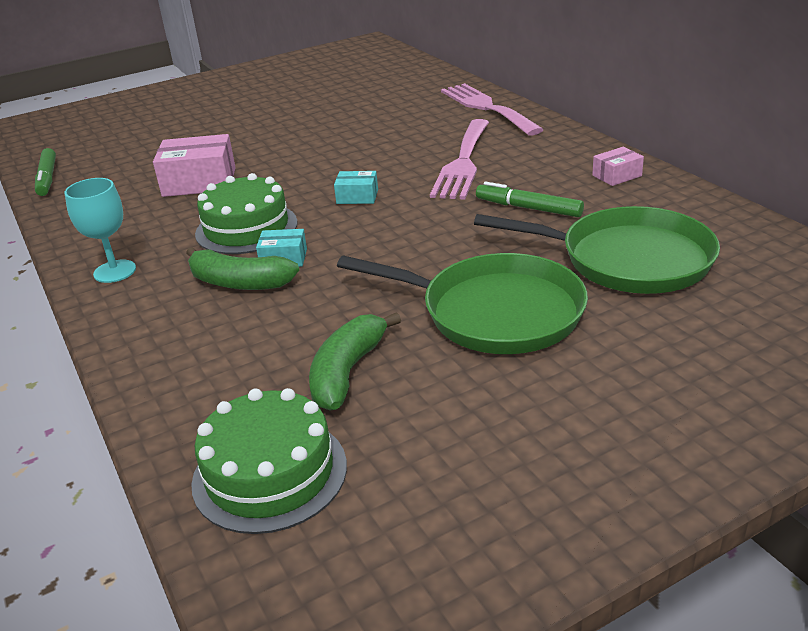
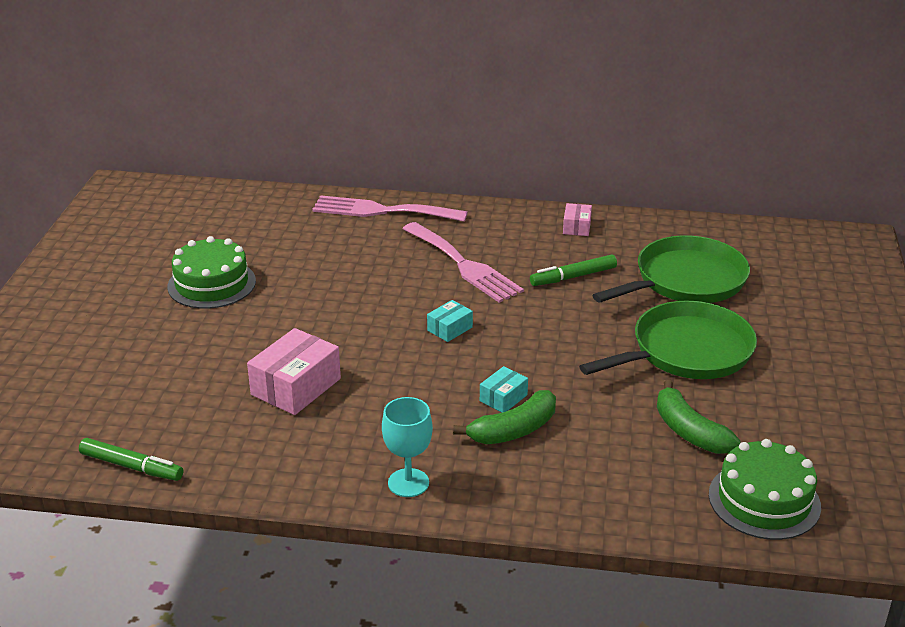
camera: 55 degrees left, 0 degrees up
(246, 228) = (426, 395): green cake -> green cake (211, 284)

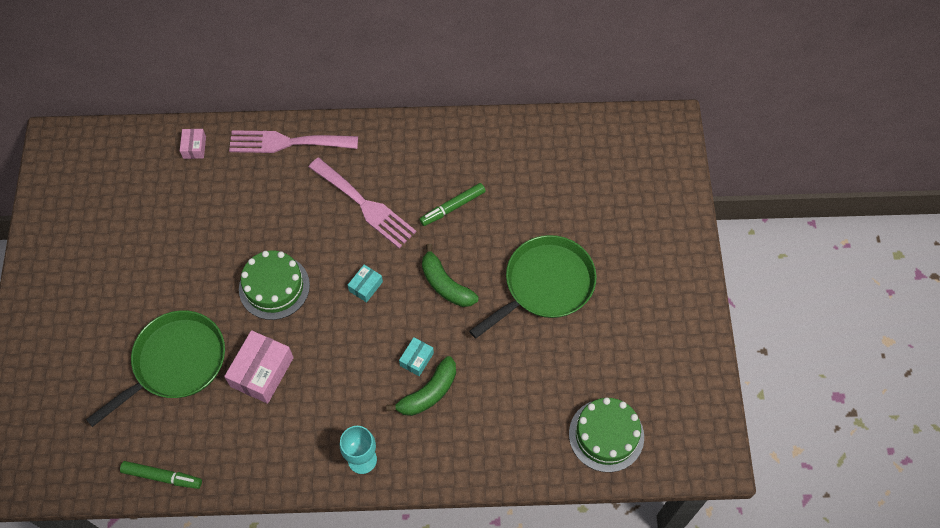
camera: 10 degrees left, 30 degrees up
(211, 284) = (168, 260): green cake -> green cake (274, 287)
(576, 227) = (449, 141): pink box -> pink box (194, 147)
(686, 280) = (539, 198): green pan -> green pan (176, 362)
(689, 431) = (552, 373): green banana -> green banana (445, 284)

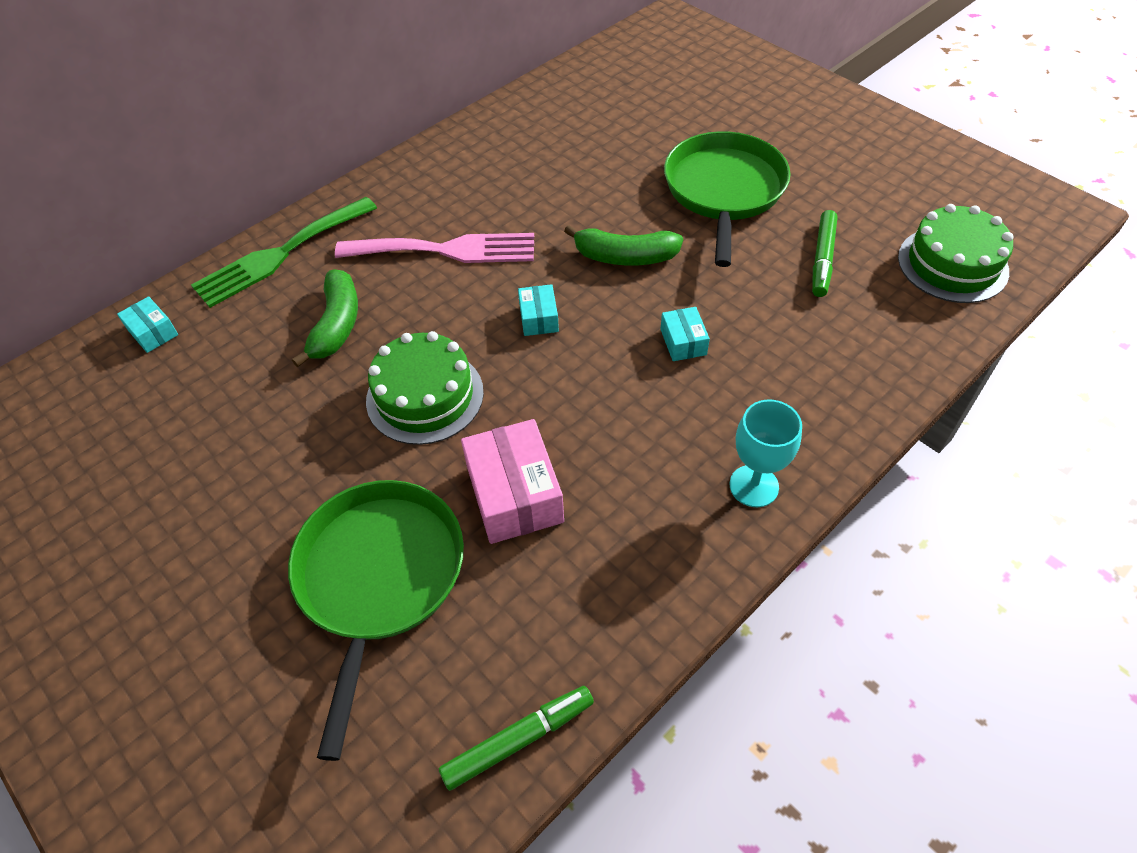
camera: 40 degrees left, 10 degrees down
(194, 147) = (153, 332): pink box -> turquoise box
(287, 142) = (280, 254): pink fork -> green fork
(428, 393) = (737, 362): green banana -> green banana (337, 325)
(452, 207) = (547, 192): green marker -> green marker (822, 259)

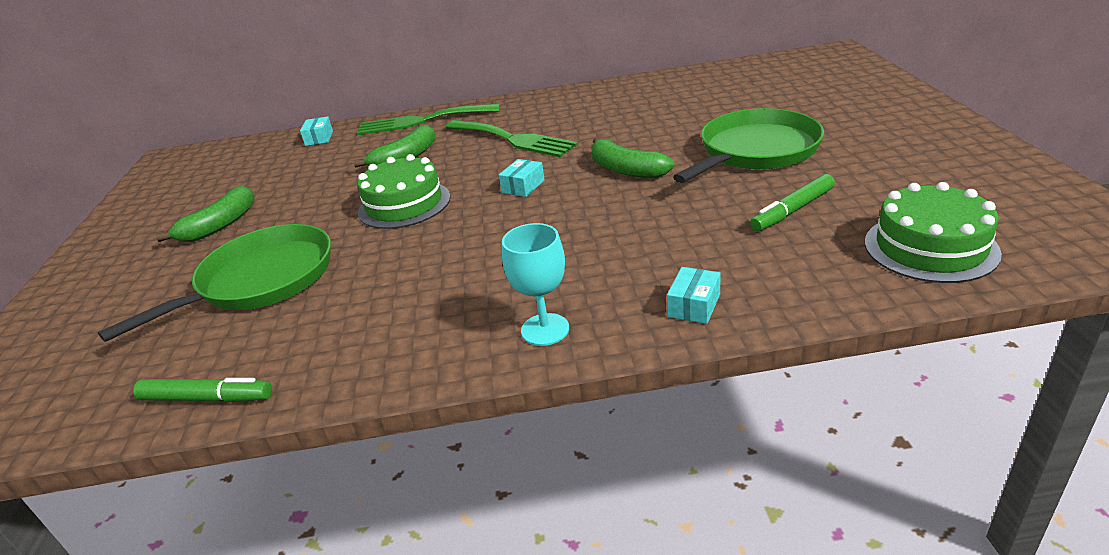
camera: 40 degrees right, 20 degrees down
(199, 530) = (220, 225): none -> green banana
(446, 250) = (513, 139): pink fork -> green fork
(514, 494) = (384, 270): pink box -> none
(683, 342) = (606, 227): turquoise box -> turquoise box (694, 305)

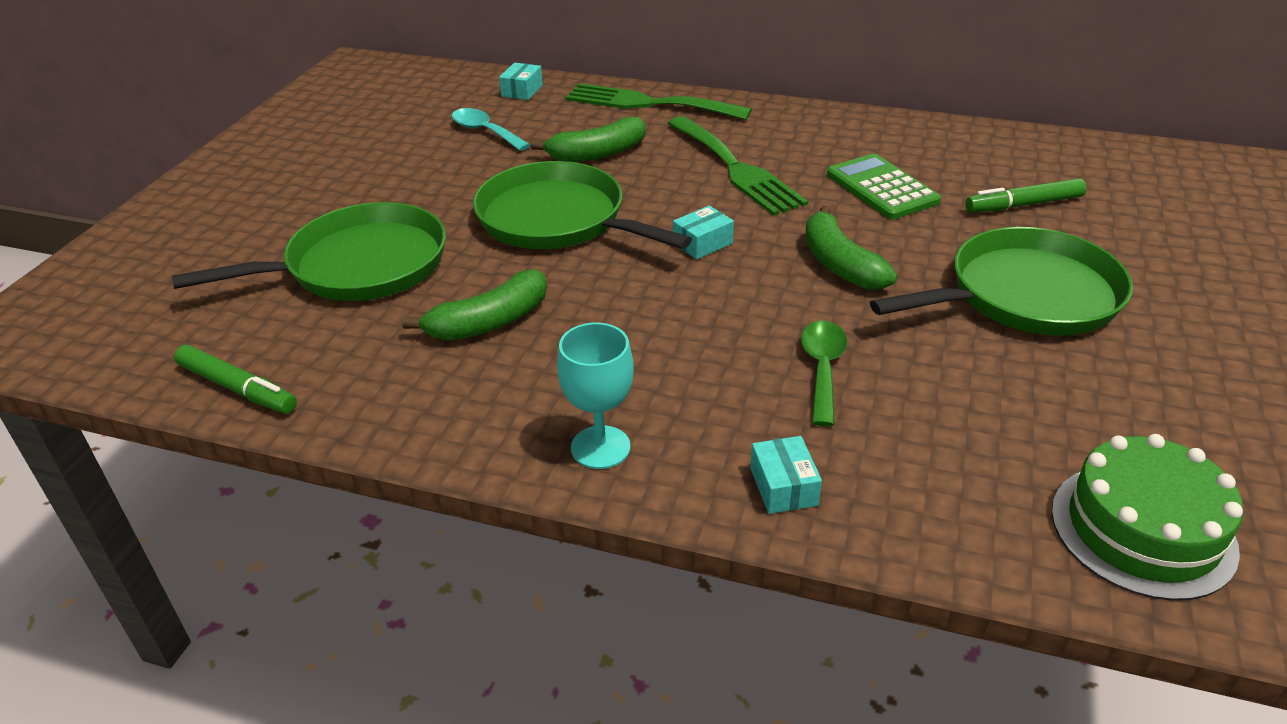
camera: 20 degrees right, 5 degrees up
(220, 225) = (358, 177): green banana -> green banana (489, 322)
(307, 169) = (485, 132): none -> turquoise spoon
(404, 204) = (557, 219): green cake -> green pan
(619, 123) = (881, 188): none -> green calculator
(663, 230) = (822, 369): none -> green spoon
(694, 305) = (783, 486): turquoise box -> turquoise box turned 60 degrees counterclockwise
(792, 210) = (1003, 403): green marker -> green marker (1023, 205)

